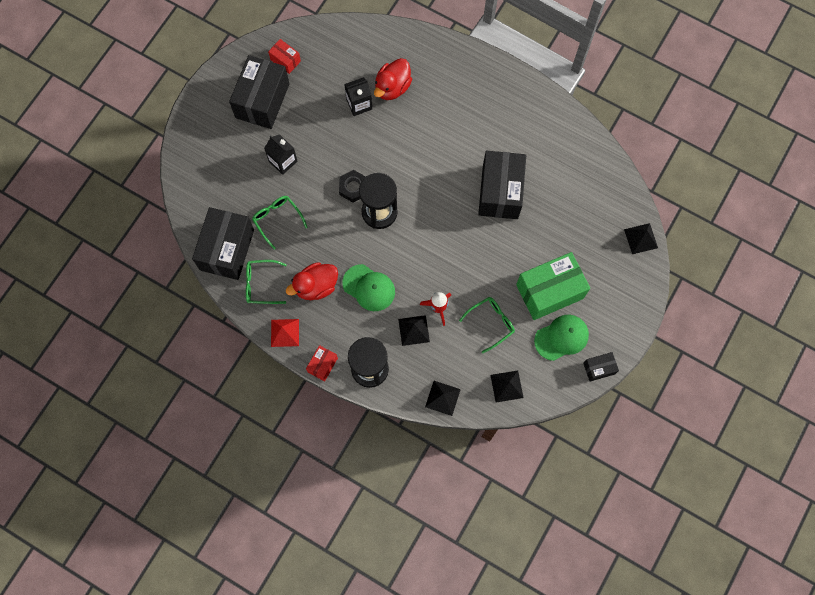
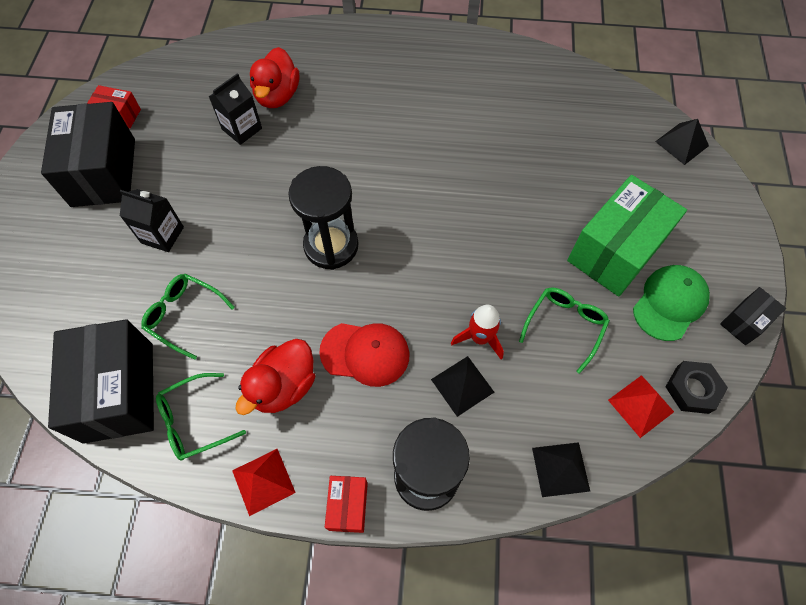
camera: 25 degrees left, 10 degrees down
(353, 187) = (279, 229): black nut -> black nut (692, 389)
(369, 288) = (365, 353): green cap -> red cap
(500, 192) = (479, 159): black box -> none
(507, 386) = (641, 405): black pyramid -> red pyramid

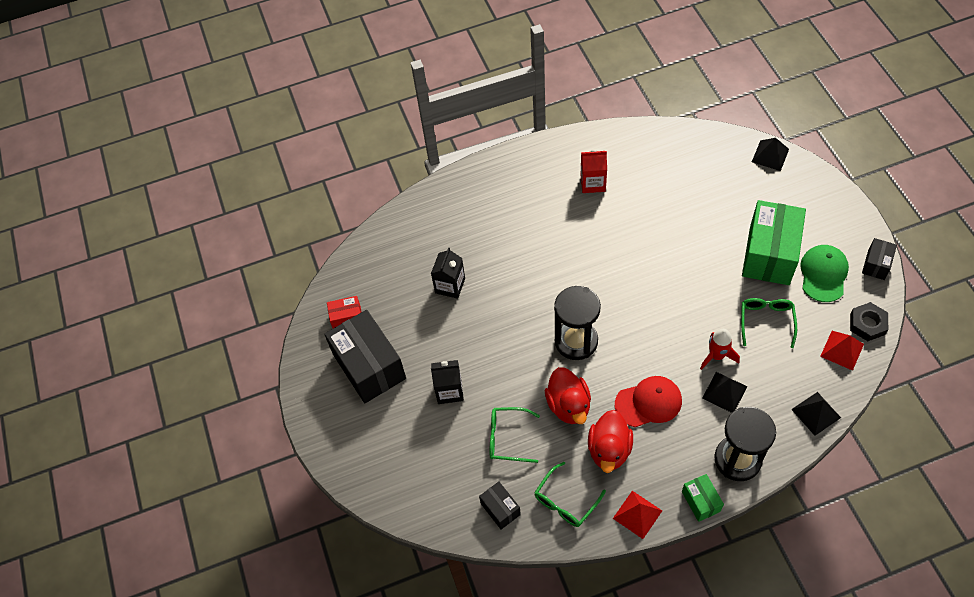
camera: 20 degrees left, 5 degrees down
(119, 392) = (500, 509): black box -> black box, size x0.48
(277, 96) = (458, 248): red duck -> red duck (568, 405)
(348, 506) = (700, 501): red box -> green box
(461, 91) = (593, 183): none -> red carton

